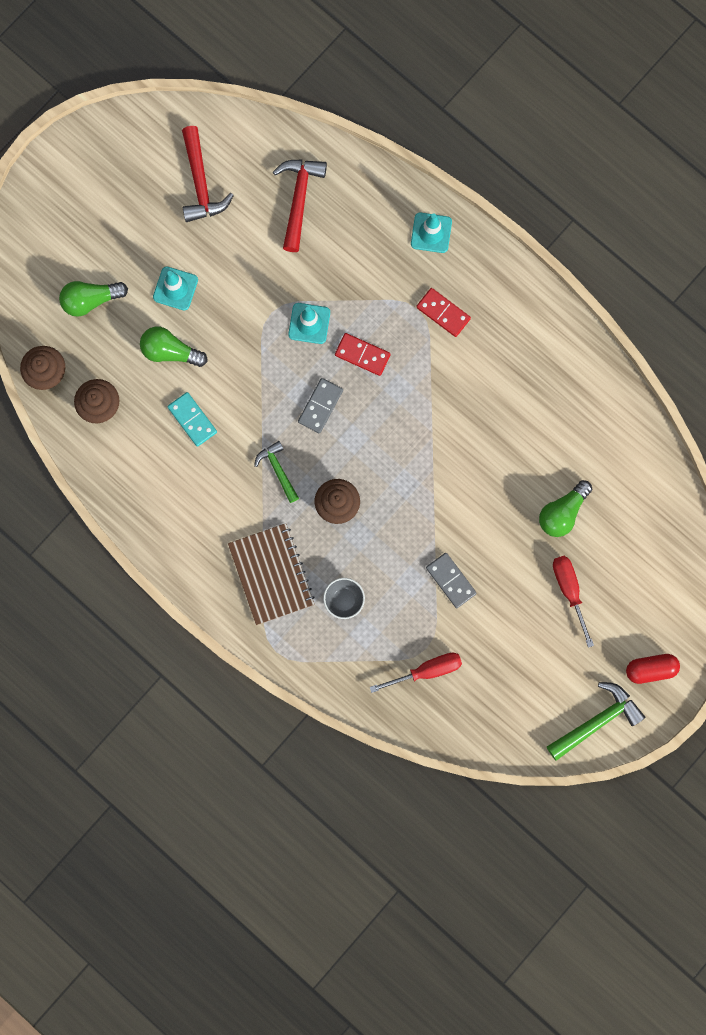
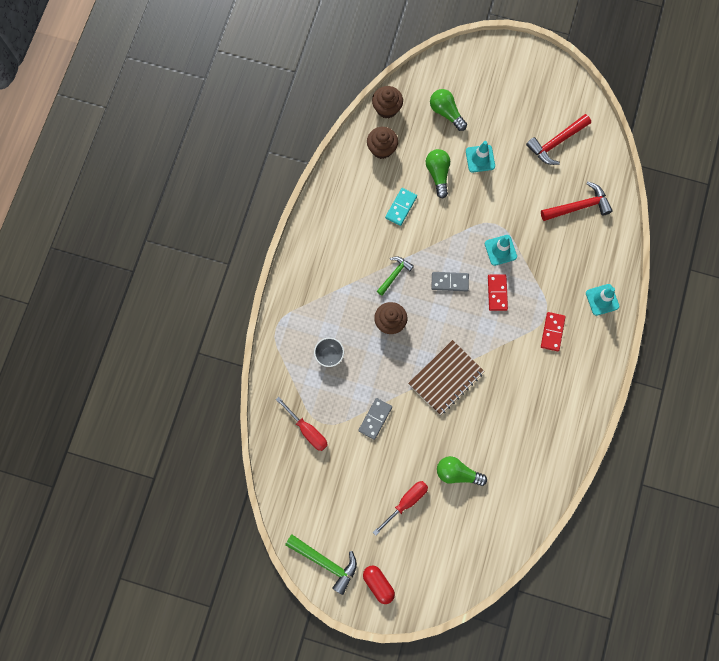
camera: 65 degrees right, 5 degrees down
(271, 574) = (324, 301): brown notebook -> brown notebook (446, 378)

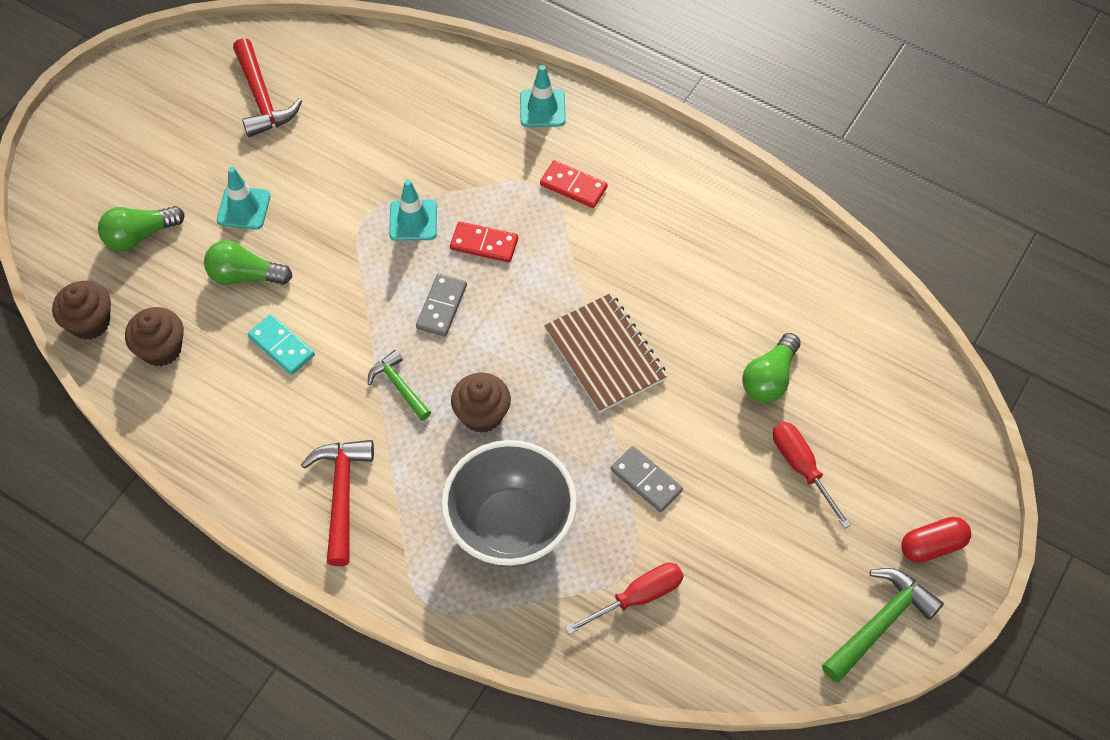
camera: 75 degrees left, 15 degrees down
(329, 355) = (510, 527): grey bowl -> grey bowl, size x2.36
(579, 206) = (380, 97): red hammer -> red hammer (342, 494)

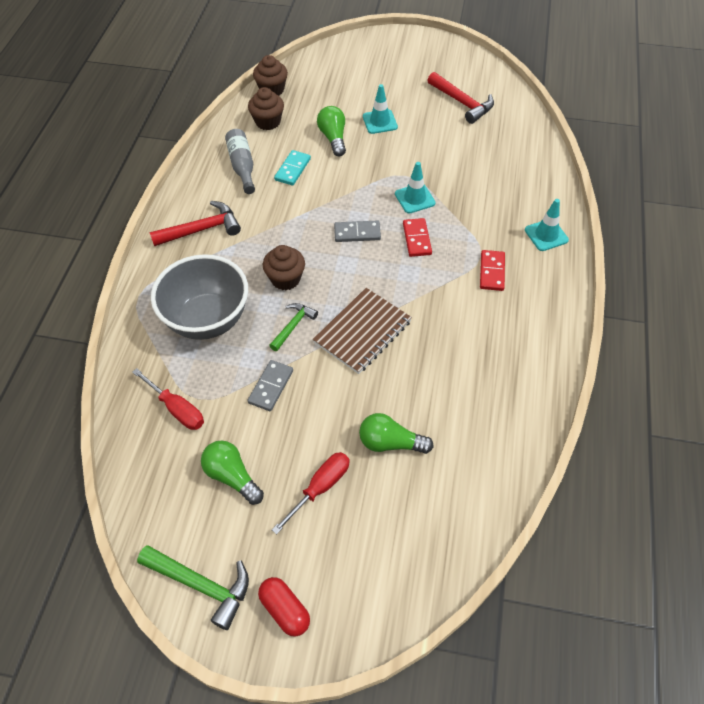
camera: 70 degrees right, 5 degrees down
(140, 235) = (337, 88): green light bulb -> green light bulb (232, 476)
(240, 409) = (242, 166): none -> grey bottle
(262, 98) = (462, 103): red hammer -> red hammer turned 90 degrees counterclockwise
(399, 386) = (288, 231): green hammer -> green hammer (293, 326)

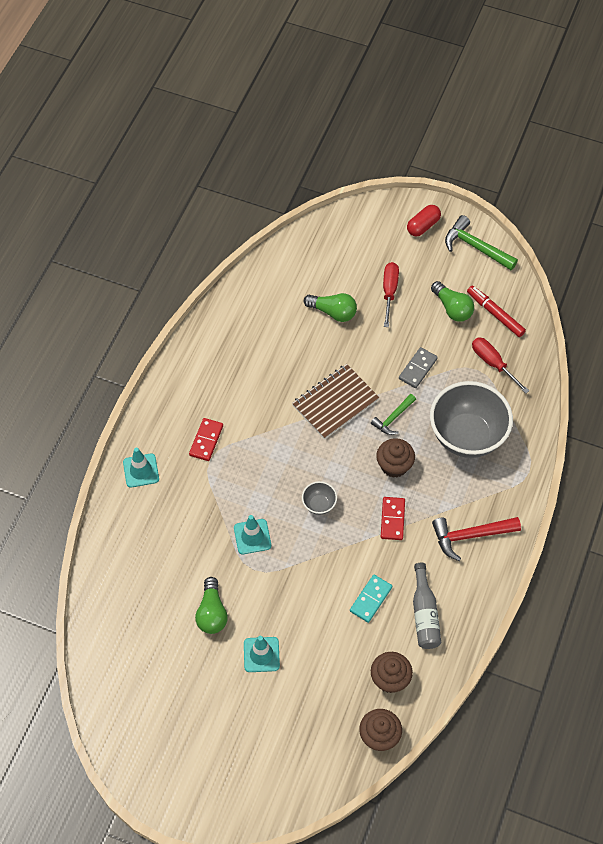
camera: 170 degrees left, 5 degrees up
(173, 478) = (495, 314): none -> red marker
(285, 610) = (423, 226): red capsule -> red capsule turned 75 degrees clockwise
(321, 487) = (389, 291): red screwdriver -> red screwdriver turned 135 degrees clockwise
(333, 138) = (319, 638): green light bulb -> green light bulb (212, 613)
(357, 233) = (319, 504): grey domino -> grey bowl
(417, 239) = (263, 488): red domino -> red domino (392, 519)
(462, 103) = (157, 668): red hammer -> none

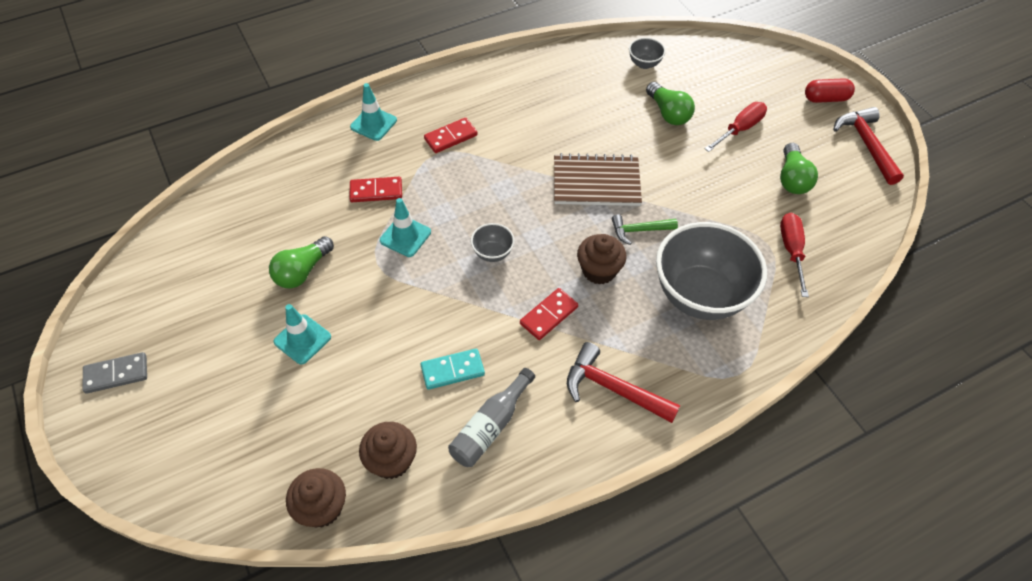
camera: 40 degrees right, 5 degrees down
(198, 520) = (376, 191): none -> red domino
(281, 281) = (644, 64): none -> grey bowl
(417, 369) = (706, 206): grey domino -> grey domino (116, 374)
(475, 247) = (866, 144): green hammer -> red hammer
(495, 314) = (835, 210): red marker -> none

